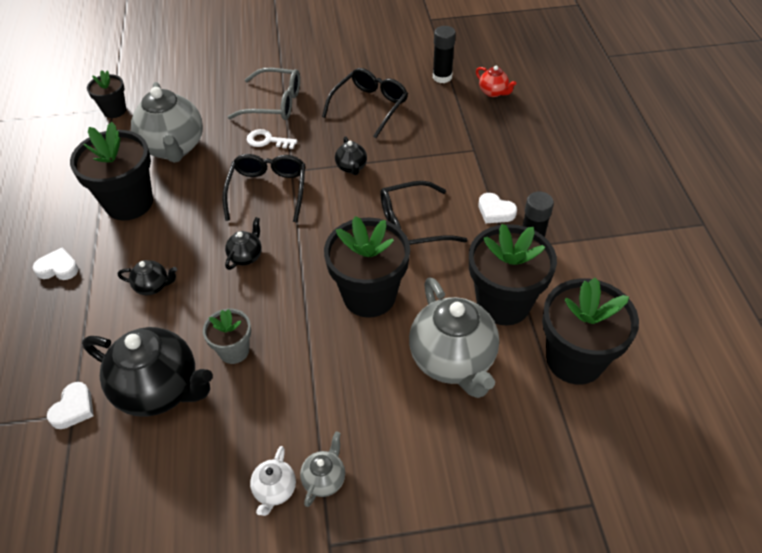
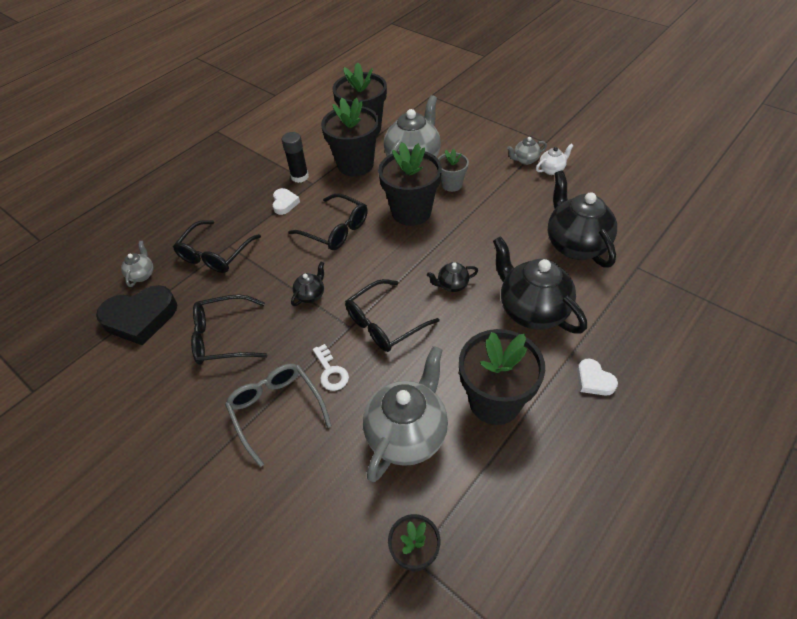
camera: 130 degrees left, 0 degrees up
(74, 408) = (635, 269): white heart -> none
(153, 286) = (532, 310): black teapot -> black teapot, size x2.19
(234, 351) = (515, 236): grey flower pot -> grey flower pot (451, 184)
(442, 77) = (140, 318): black glue stick -> black heart
(471, 138) = (215, 254): none -> black glasses
(493, 92) = (142, 275): red teapot -> grey teapot

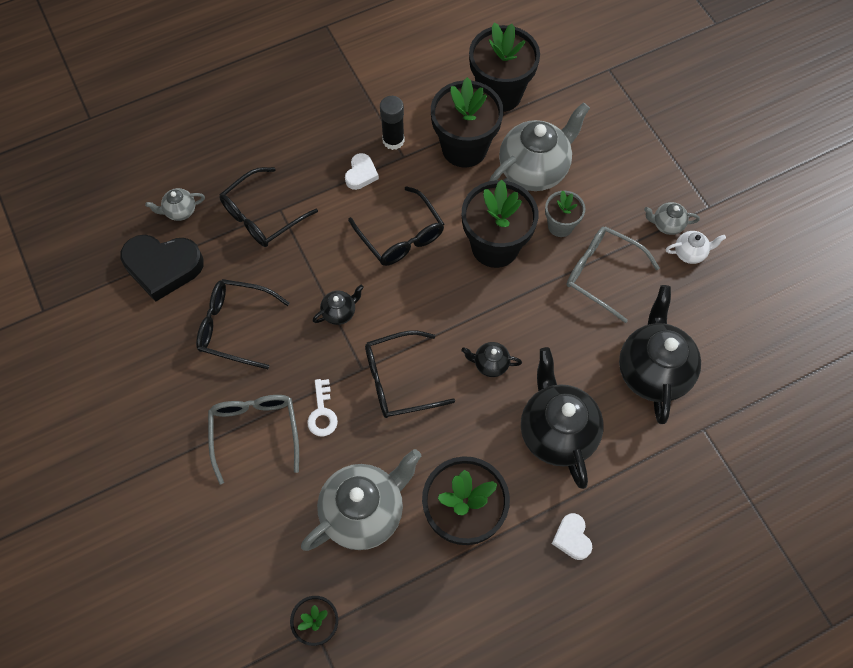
camera: 20 degrees right, 15 degrees up
(142, 275) = (180, 211): grey teapot -> grey teapot turned 135 degrees counterclockwise
(499, 201) = (602, 274): none -> grey glasses

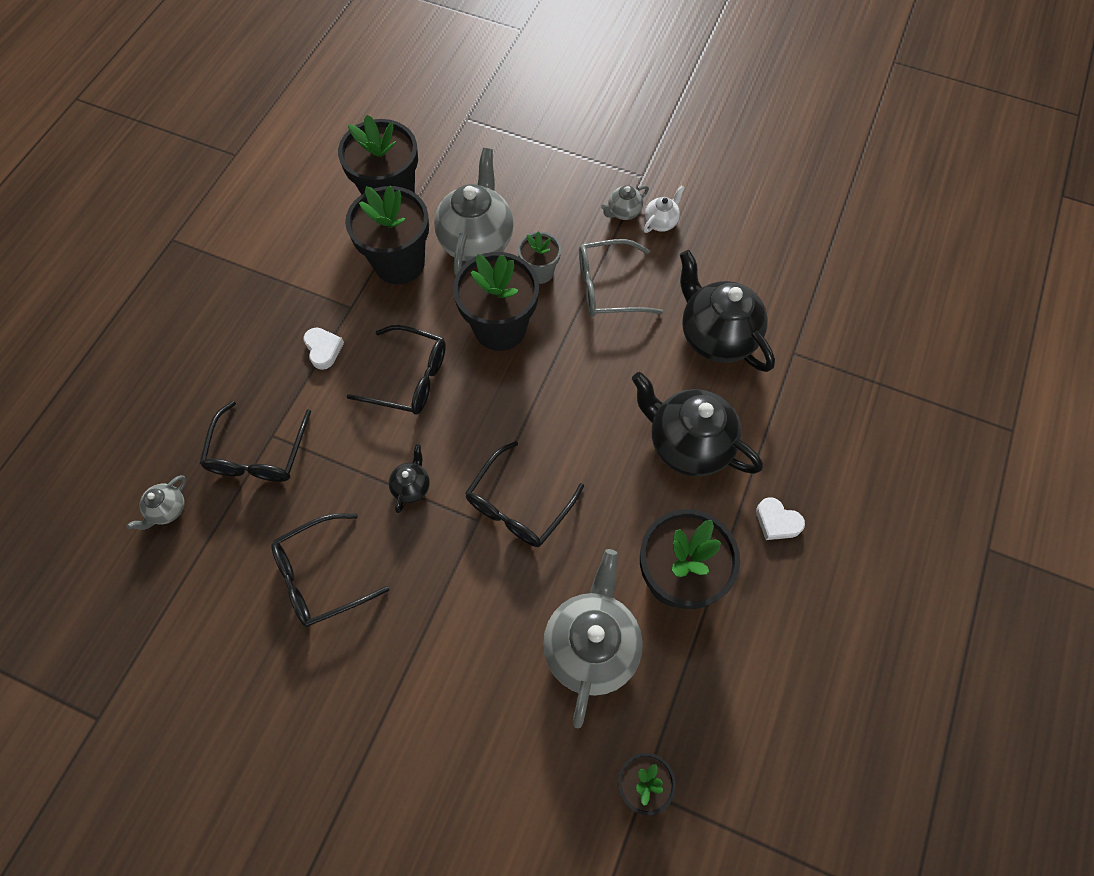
camera: 40 degrees left, 0 degrees up
(163, 267) = (196, 576): black heart -> none
(255, 432) = (427, 658): grey glasses -> none
(322, 413) = (475, 589): white key -> none
(393, 140) = (328, 299): black glue stick -> none
(490, 364) = (584, 430): black teapot -> none

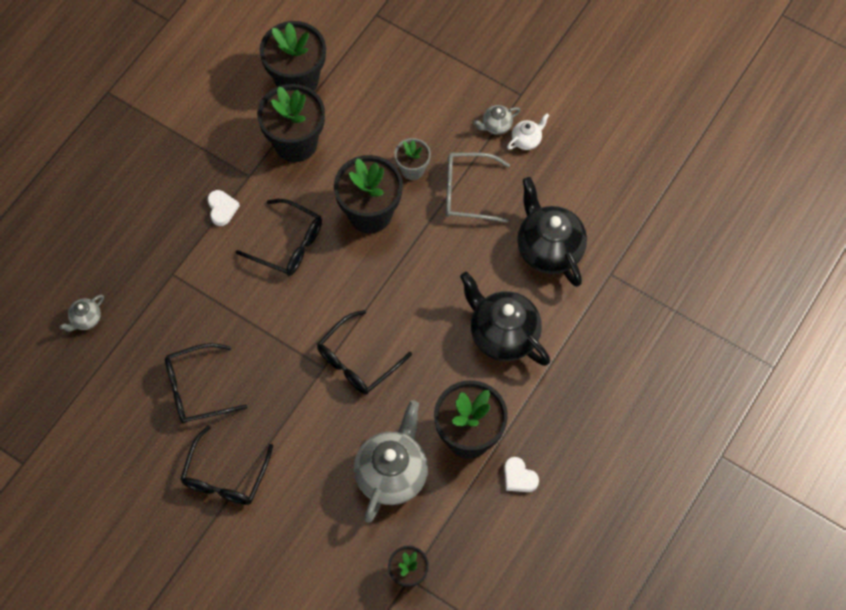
camera: 10 degrees right, 0 degrees up
(258, 454) = (160, 287): black glasses -> black glasses (225, 476)
(412, 486) = (276, 332): black teapot -> none
(477, 241) = (364, 133): grey teapot -> none
(777, 521) = (558, 407): white heart -> white heart (519, 477)

